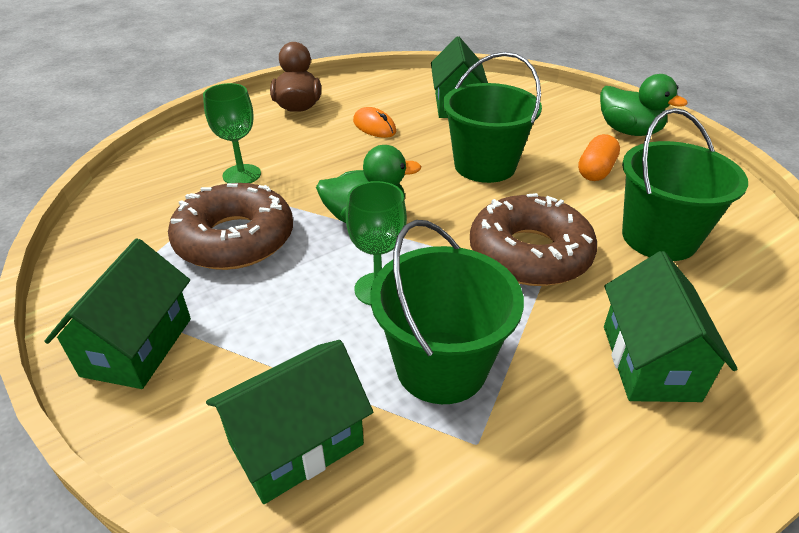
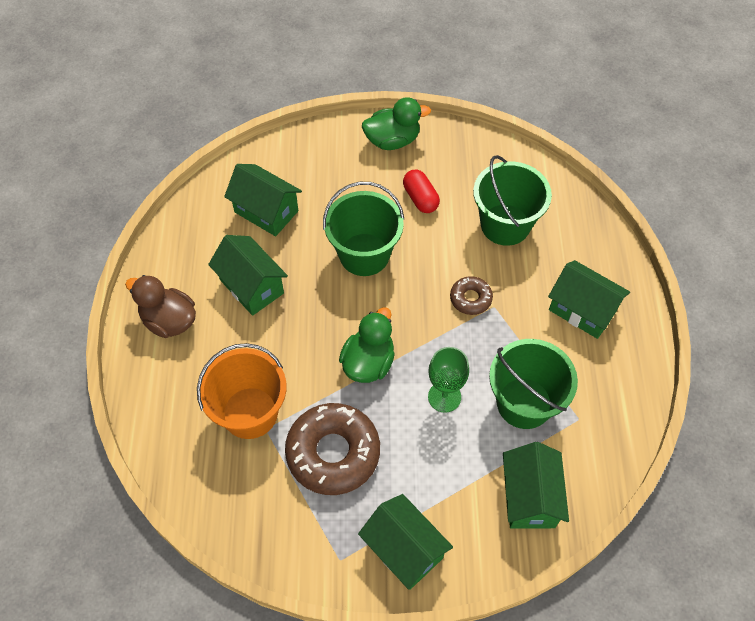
camera: 55 degrees left, 20 degrees up
(242, 175) = (250, 413): green goblet -> orange bucket
(374, 126) = (251, 286): orange mouse -> green house
(529, 253) = (470, 298): brown donut -> brown donut, size x0.49
(595, 171) = (420, 198): orange capsule -> red capsule

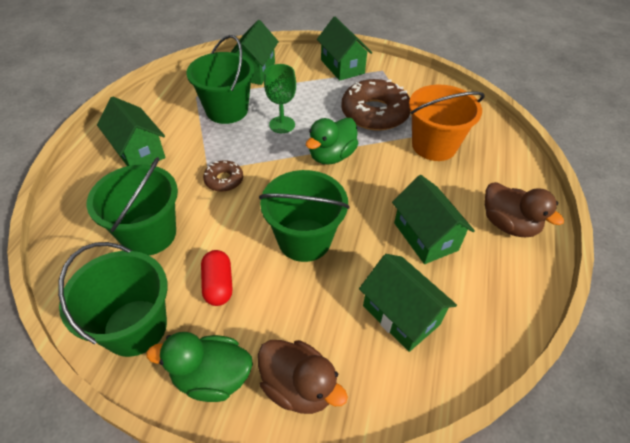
camera: 165 degrees left, 10 degrees down
(331, 149) = (298, 387): none -> brown duck
(465, 155) = (135, 327): none -> green bucket

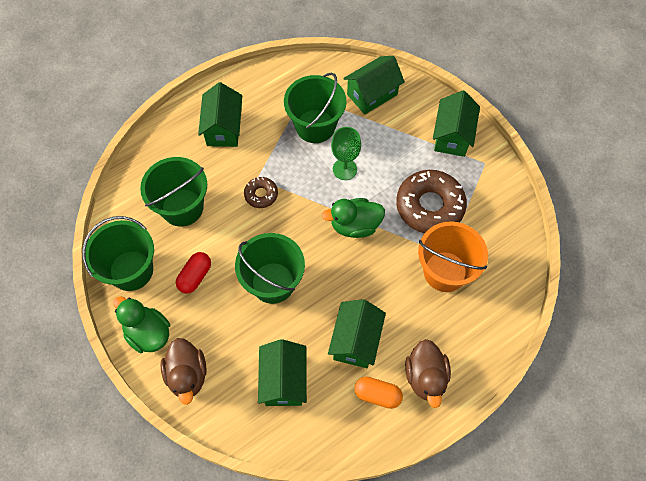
camera: 40 degrees right, 15 degrees up
(490, 265) = (377, 395): none -> orange capsule

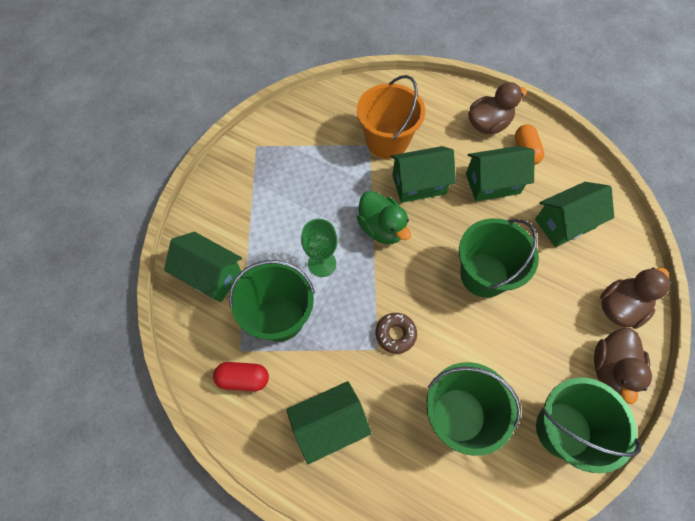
camera: 115 degrees left, 0 degrees up
(148, 333) = (611, 369): green duck -> brown duck
(195, 276) = (525, 354): red capsule -> red capsule (243, 379)
(429, 206) = (327, 174): brown donut -> none
(452, 136) = (236, 181): green house -> green house (419, 184)

